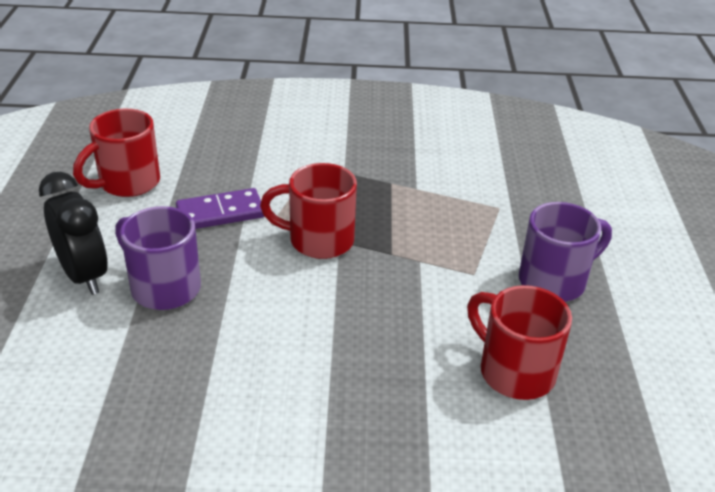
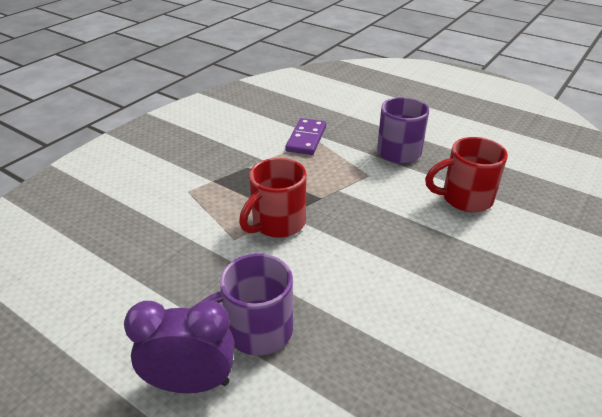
camera: 55 degrees left, 0 degrees up
(84, 276) = (191, 383): black clock -> purple clock
(127, 183) = (86, 303): red mug -> none
(220, 213) = (193, 260): purple domino -> purple domino (306, 139)

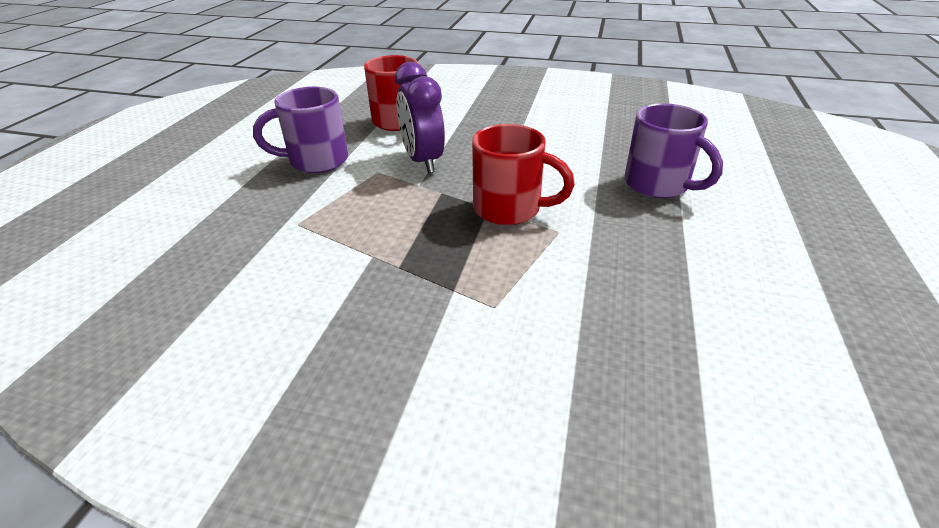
camera: 110 degrees left, 0 degrees up
(191, 383) = (741, 200): purple clock -> purple clock (423, 161)
(306, 139) = (297, 232): purple domino -> none

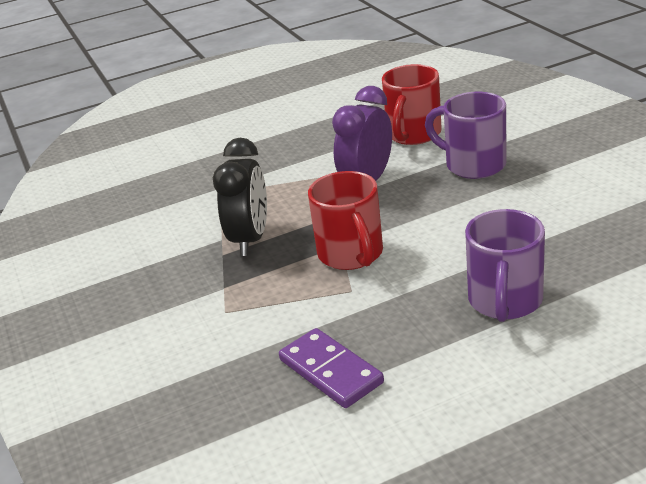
camera: 55 degrees right, 5 degrees down
(316, 161) = (302, 147): purple mug -> purple mug (473, 165)
(402, 242) = (250, 239): none -> black clock
(662, 290) = (331, 371): none -> purple domino

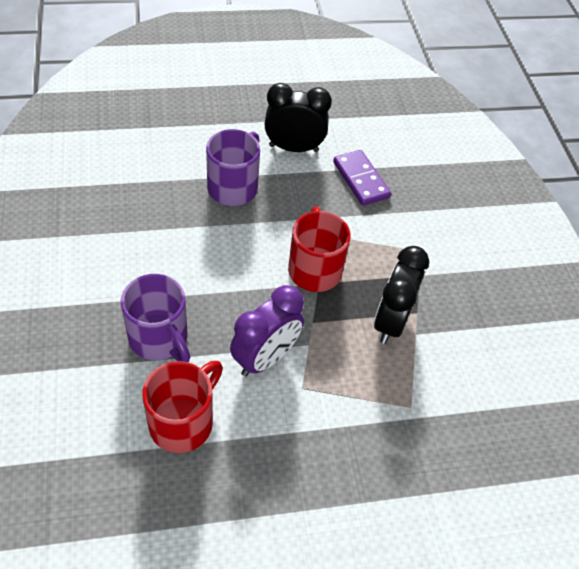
camera: 175 degrees left, 20 degrees up
(456, 383) = (293, 148): none -> black clock

